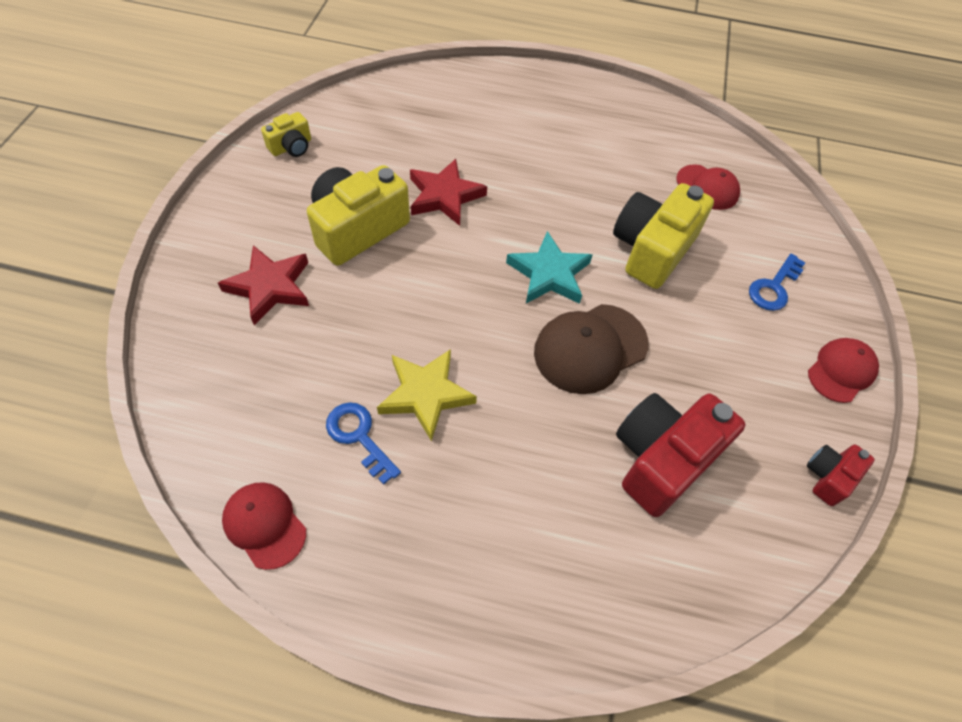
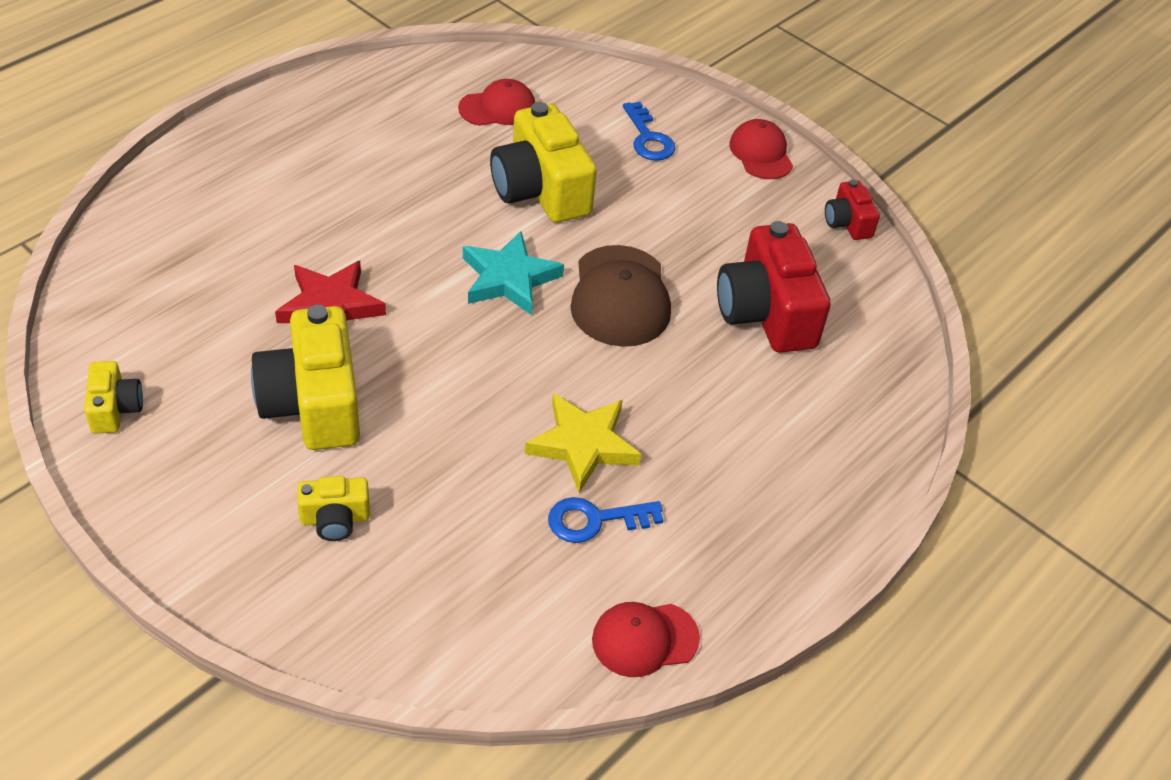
camera: 60 degrees left, 10 degrees down
(270, 287) = (335, 519): red star -> yellow camera

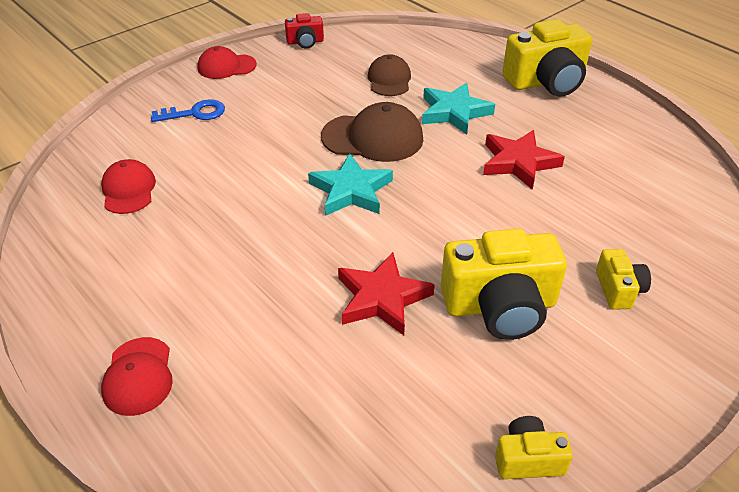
camera: 80 degrees left, 5 degrees down
(540, 190) = (246, 170): yellow camera -> yellow camera (546, 82)
(583, 445) = (518, 162): yellow star -> red star
(595, 520) = (583, 161): blue key -> none
(644, 639) = (669, 147): red cap -> red cap (138, 376)
(695, 381) = (454, 112): none -> turquoise star
(766, 313) = (389, 80): red camera -> brown cap

